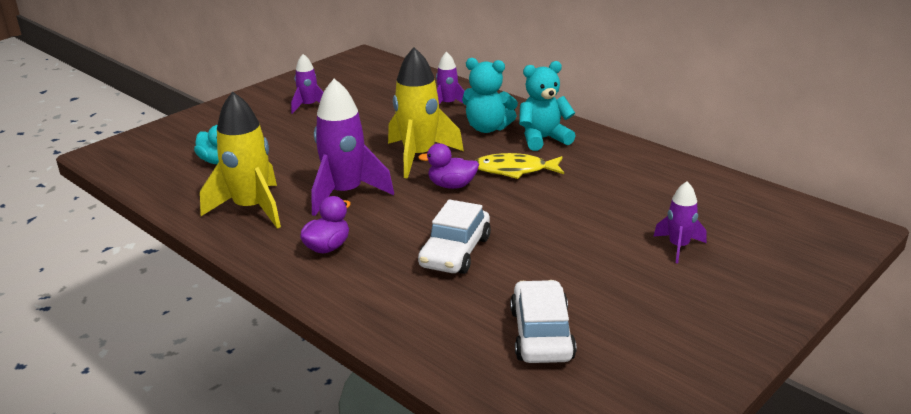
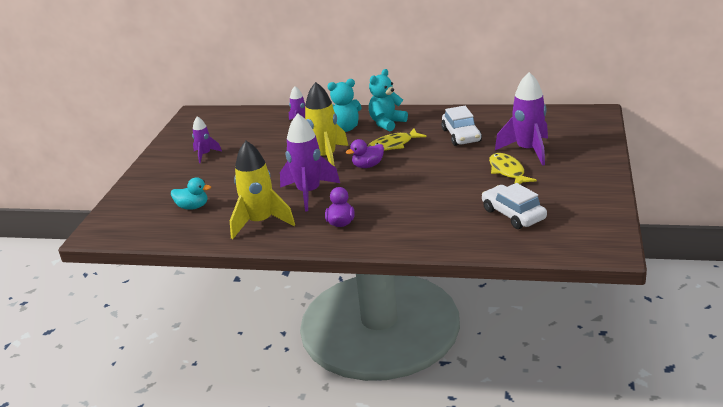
camera: 30 degrees left, 0 degrees up
(455, 252) = (418, 197): white car -> white car (461, 135)
(613, 265) = (507, 171): none -> yellow fish
(678, 247) = (528, 150): purple rocket -> purple rocket, size x1.84

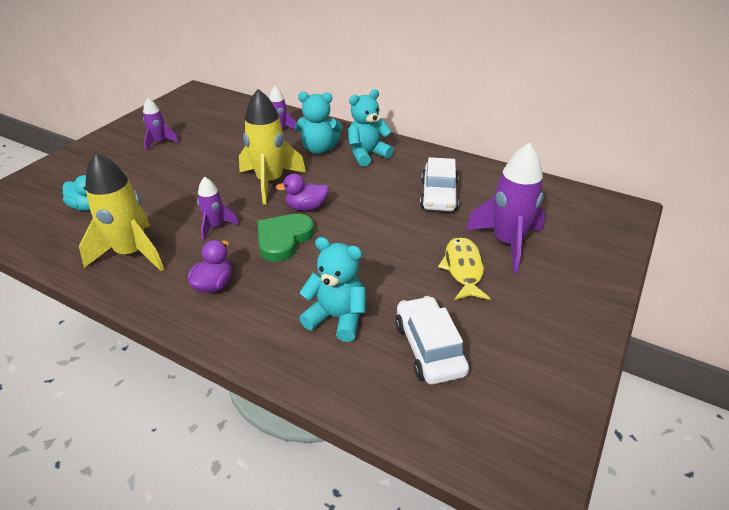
camera: 15 degrees right, 10 degrees up
(309, 193) = (215, 226): purple rocket -> purple rocket, size x0.54
(368, 187) = (283, 239): none -> green heart
(393, 145) = (353, 186): yellow fish -> none
(442, 216) = (337, 318): none -> turquoise teddy bear

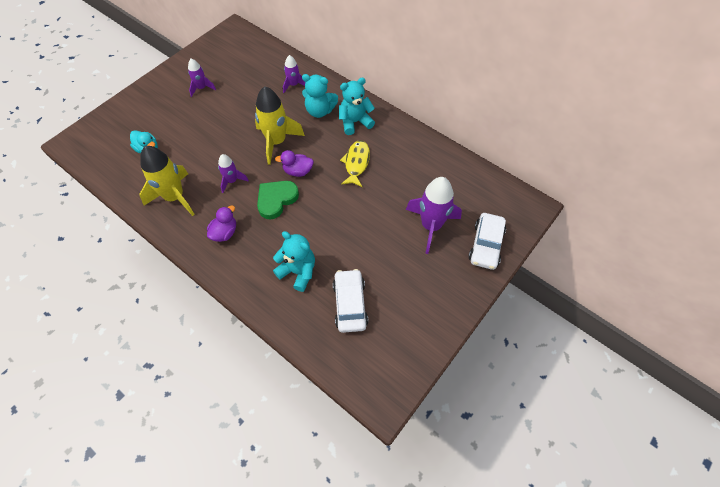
camera: 10 degrees right, 20 degrees up
(439, 195) = (397, 173): white car -> white car (486, 245)
(463, 268) = (392, 244): yellow fish -> yellow fish (356, 163)

